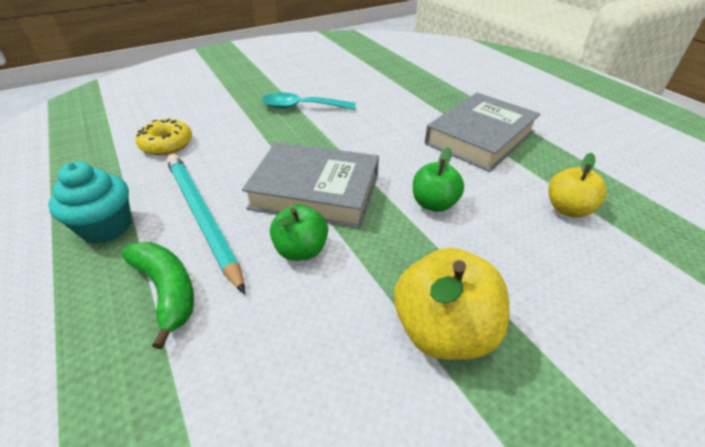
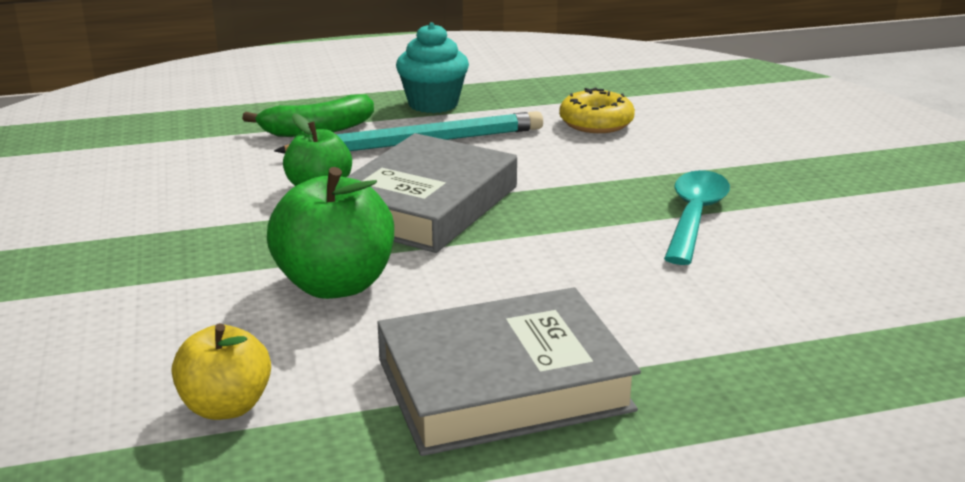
camera: 105 degrees right, 15 degrees down
(434, 204) = (335, 284): green apple -> green apple, size x1.56
(443, 330) = (139, 245): yellow apple -> none
(480, 138) = (503, 384): grey book -> grey book turned 75 degrees counterclockwise

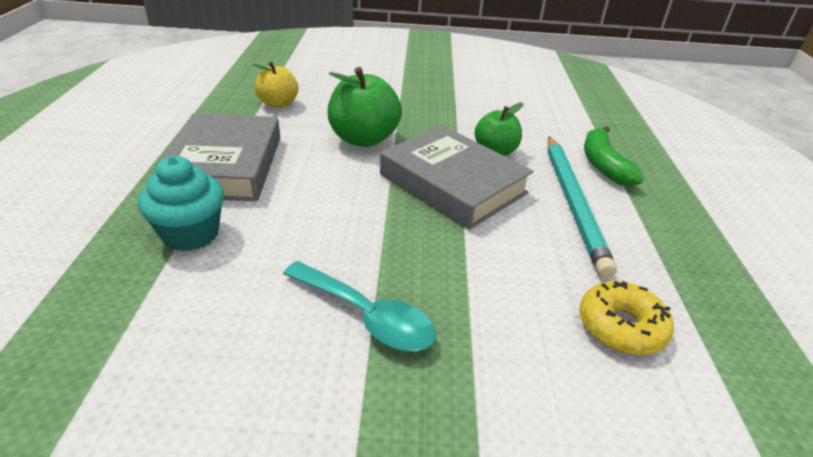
camera: 105 degrees right, 10 degrees up
(433, 104) = (671, 228): turquoise cupcake -> turquoise cupcake (191, 234)

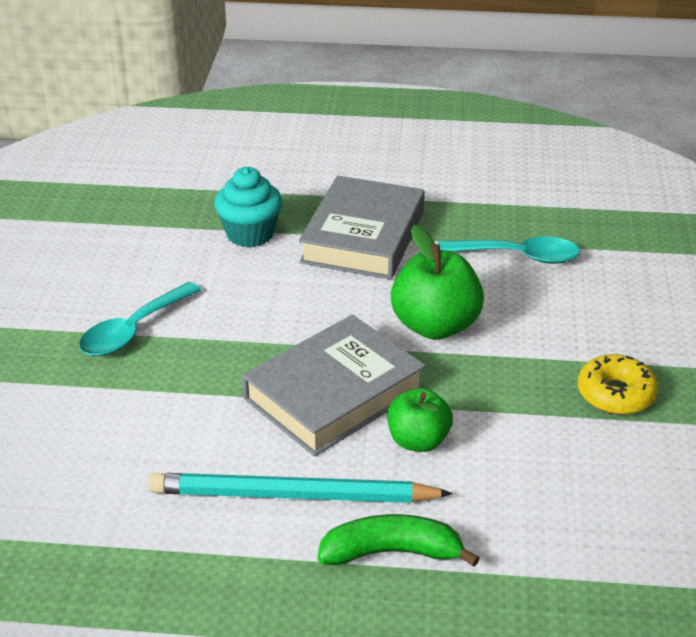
camera: 95 degrees right, 0 degrees up
(225, 166) = (363, 237): grey book -> grey book turned 75 degrees counterclockwise
(278, 103) = (518, 256): yellow apple -> turquoise spoon
(621, 326) = (86, 484): yellow donut -> yellow donut (615, 394)

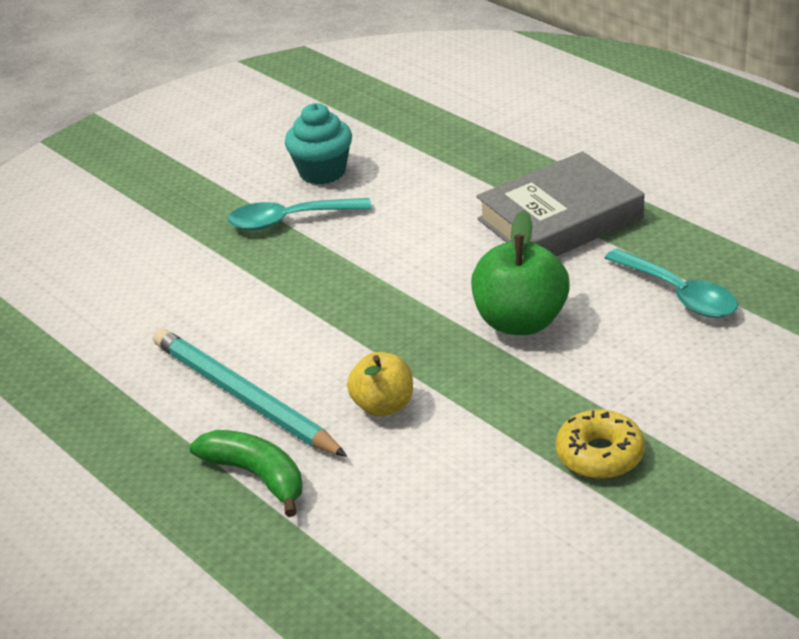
camera: 45 degrees right, 0 degrees up
(250, 234) = (469, 179): turquoise cupcake -> turquoise cupcake (322, 172)
(334, 394) = (368, 337): grey book -> none
(418, 441) = (383, 405): green apple -> yellow apple

